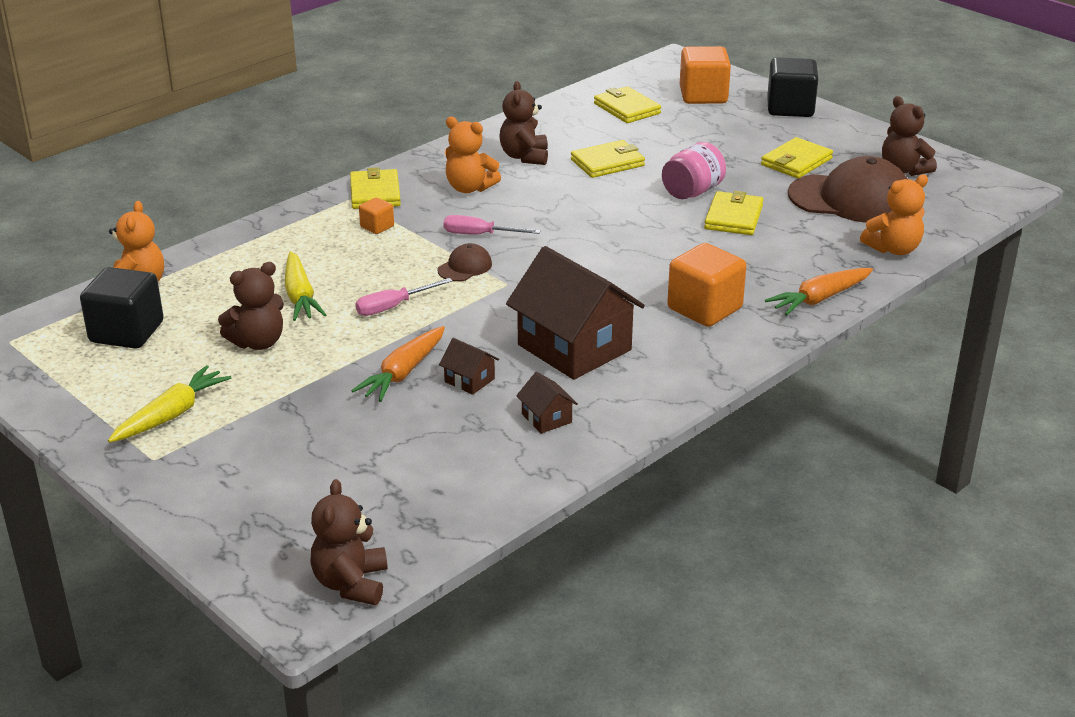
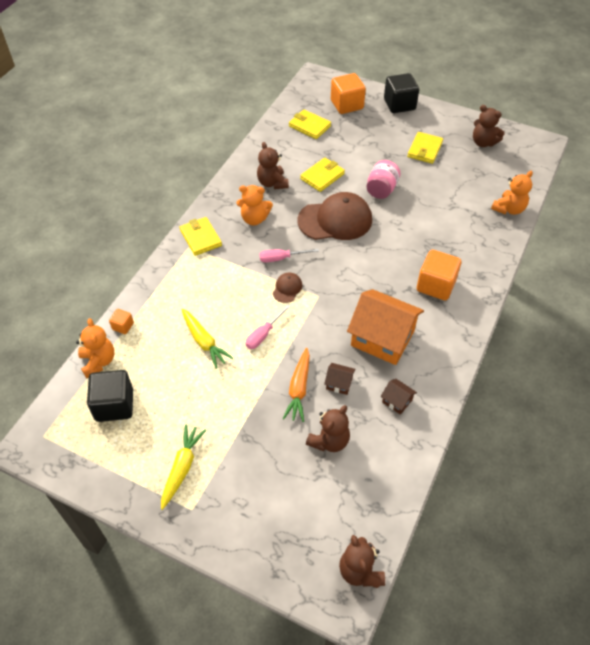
camera: 20 degrees left, 20 degrees up
(258, 342) = (200, 389): brown teddy bear -> brown teddy bear (329, 441)
(377, 227) = (217, 267): orange cube -> orange cube (123, 326)
(574, 347) = (382, 338): brown house -> orange house
(733, 217) = (414, 205): yellow wallet -> none
(819, 299) = (491, 260): orange carrot -> none
(851, 199) = (468, 173): brown cap -> brown cap (335, 220)

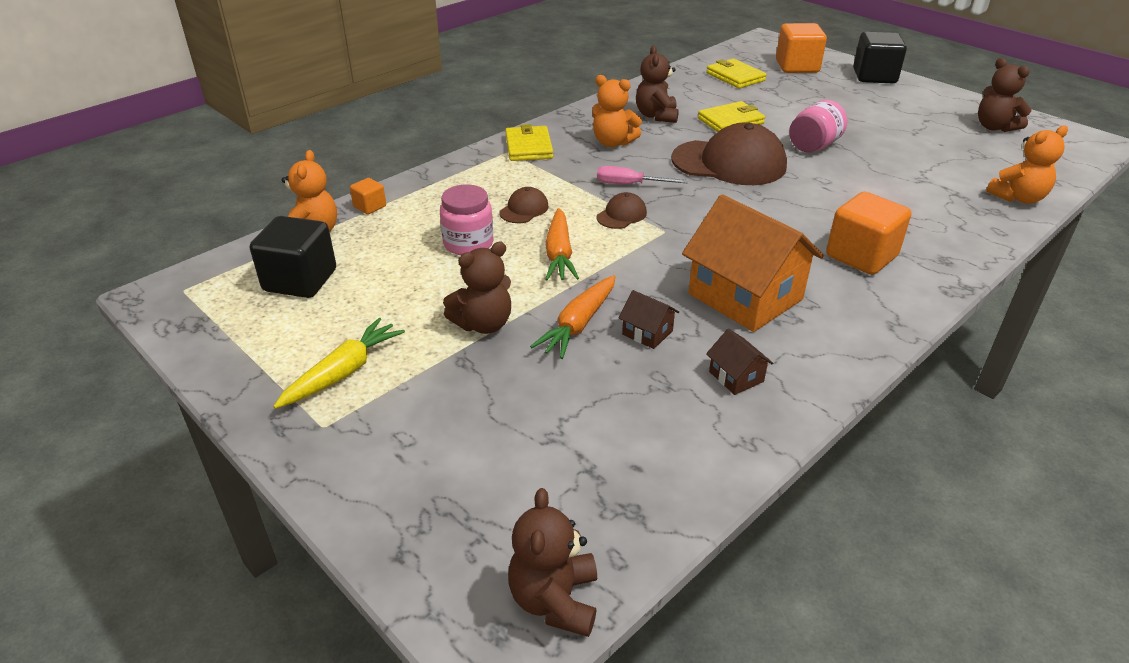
camera: 20 degrees right, 15 degrees down
(204, 341) = (468, 243): yellow carrot -> pink jar
(224, 300) = (524, 209): none -> brown cap
(263, 334) = (559, 254): pink screwdriver -> orange carrot
(329, 441) = (594, 398): brown teddy bear -> brown teddy bear (483, 324)
(424, 149) = (897, 120): yellow wallet -> none

